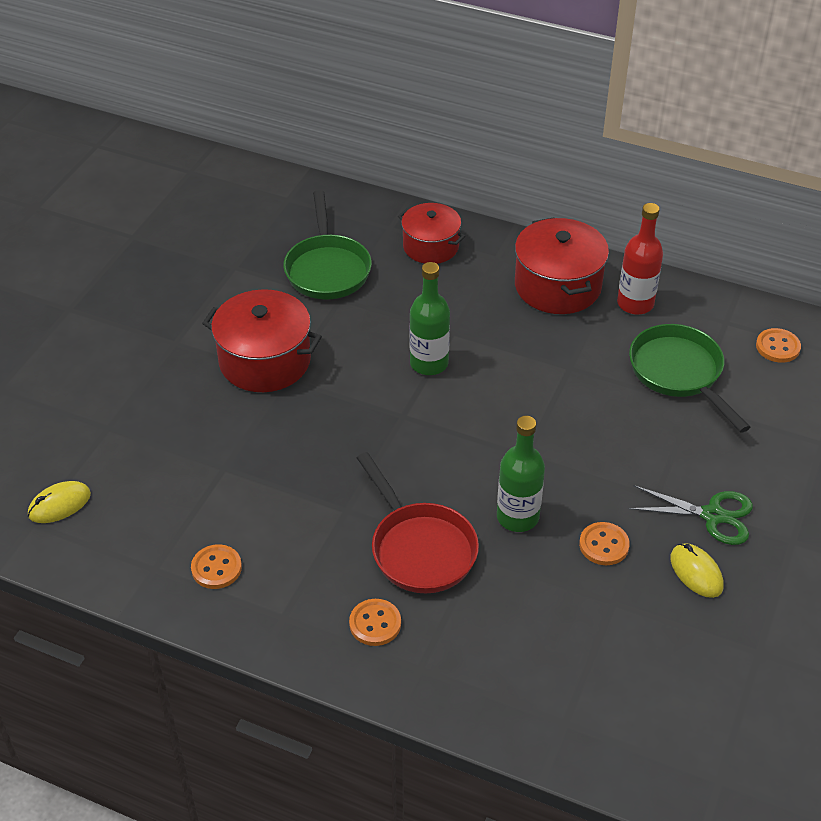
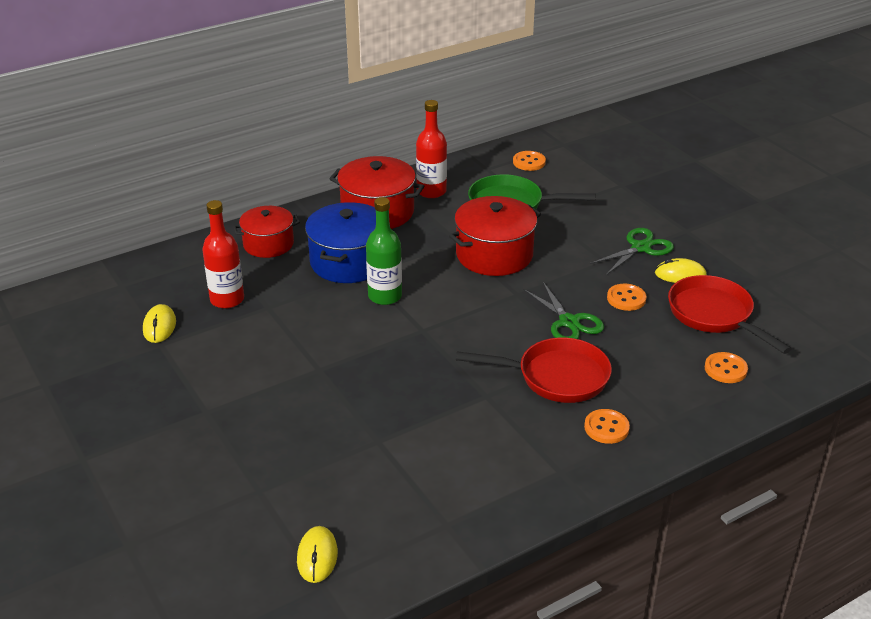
camera: 55 degrees left, 10 degrees down
(216, 568) = (479, 488): orange button -> orange button (725, 369)
(256, 252) = (159, 326): none -> yellow mouse
(265, 361) = (287, 372): red pot -> red pot (494, 255)
(327, 269) = (227, 299): green pan -> red bottle
(457, 311) = (348, 262): none -> blue pot
(517, 517) = (569, 322): green bottle -> green scissors
(648, 635) = (714, 315): none -> red pan

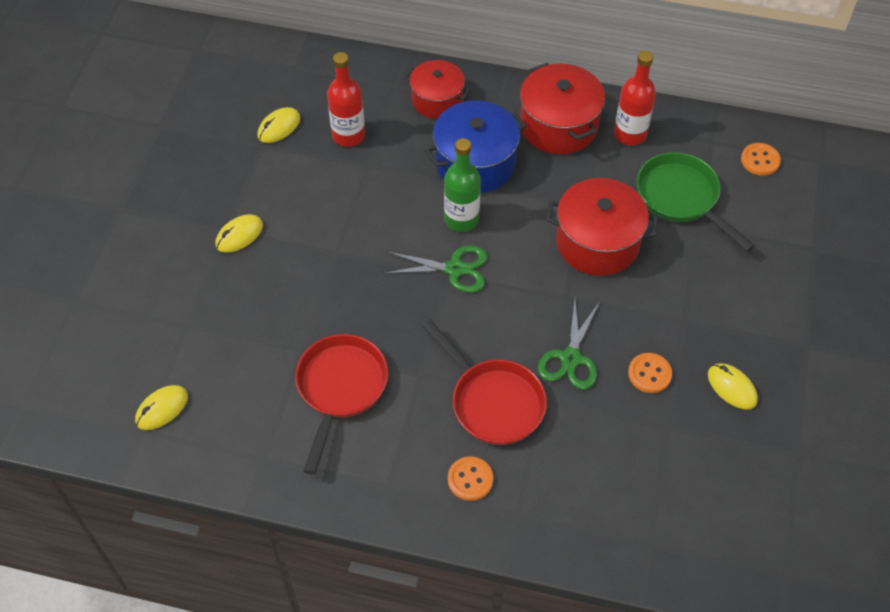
camera: 45 degrees right, 20 degrees up
(222, 408) = (239, 235): none -> yellow mouse
(640, 248) = (735, 331): green scissors -> green scissors (454, 269)
(714, 315) = (703, 452): red pan -> red pan (340, 389)
(725, 369) = (637, 511): orange button -> none

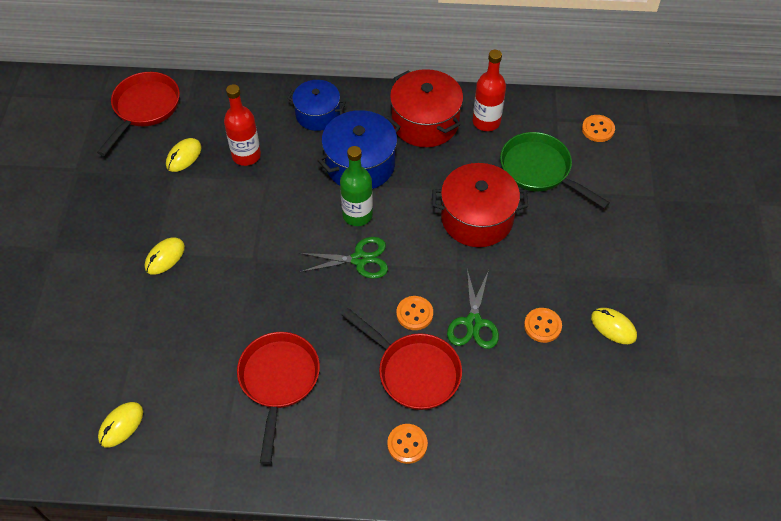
camera: 10 degrees left, 0 degrees up
(244, 68) = (144, 109): none -> red pan
(437, 100) = (317, 114): red pot -> blue pot
(505, 338) = (414, 314): none -> orange button

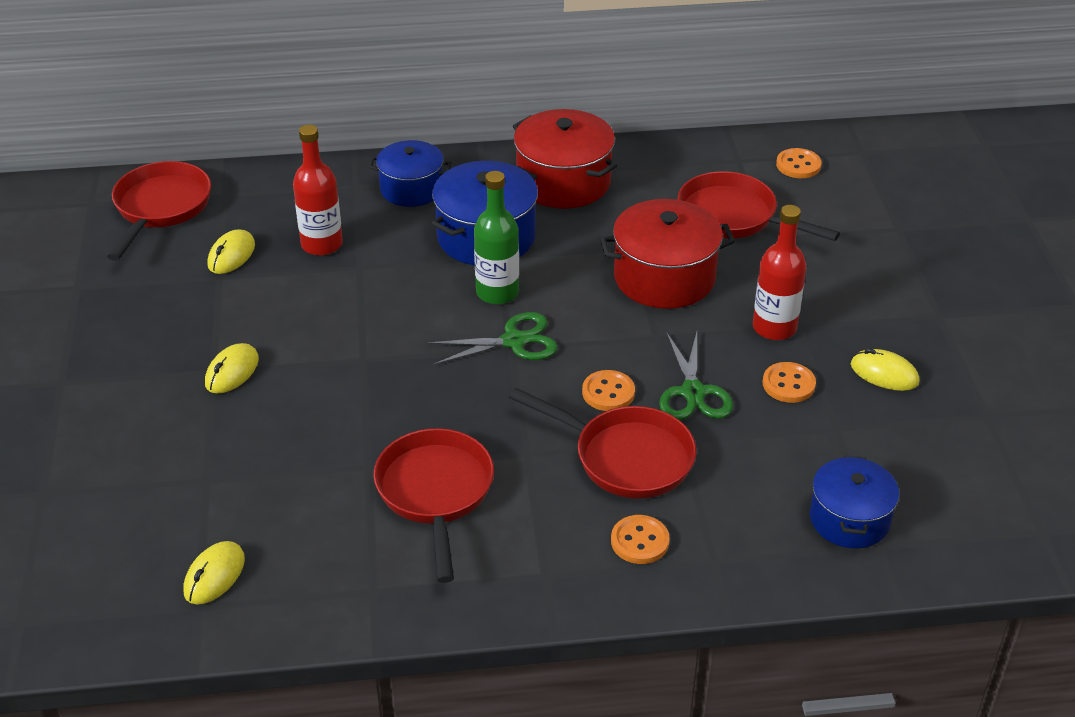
camera: 10 degrees left, 15 degrees down
(486, 122) = (646, 173): red bottle -> red bottle (774, 328)
(539, 170) = (734, 217): green pan -> red pan
(556, 449) = (849, 519): none -> blue pot

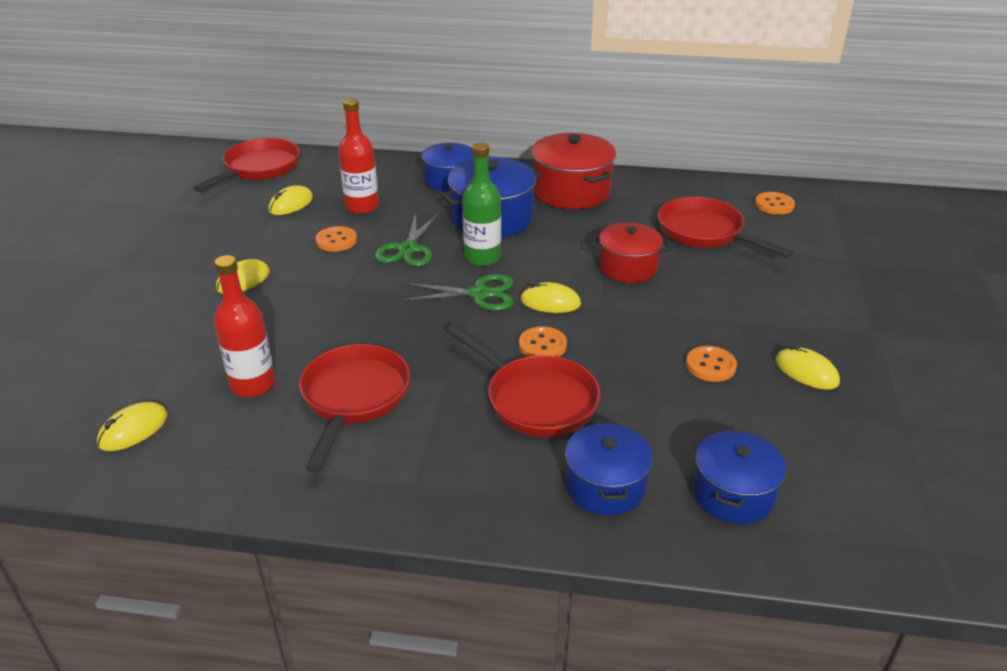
camera: 15 degrees right, 5 degrees down
(596, 338) = (550, 302): none -> yellow mouse
(639, 541) = (518, 474): orange button -> orange button (336, 240)
(664, 277) = (628, 267): red pot -> red pot, size x0.66
(693, 392) = (619, 357): green scissors -> green scissors (408, 249)
(728, 536) = (605, 486): none -> blue pot
(774, 328) = (712, 319): red bottle -> red bottle (253, 384)

